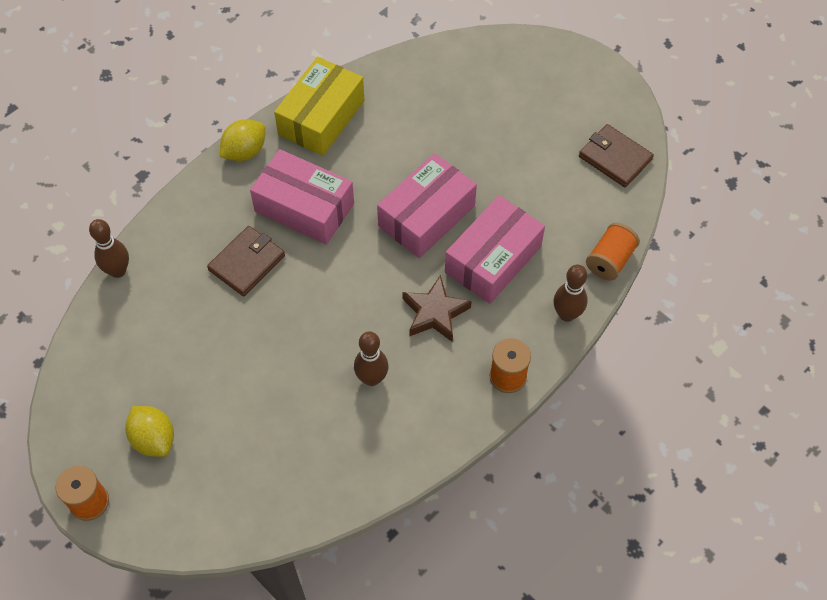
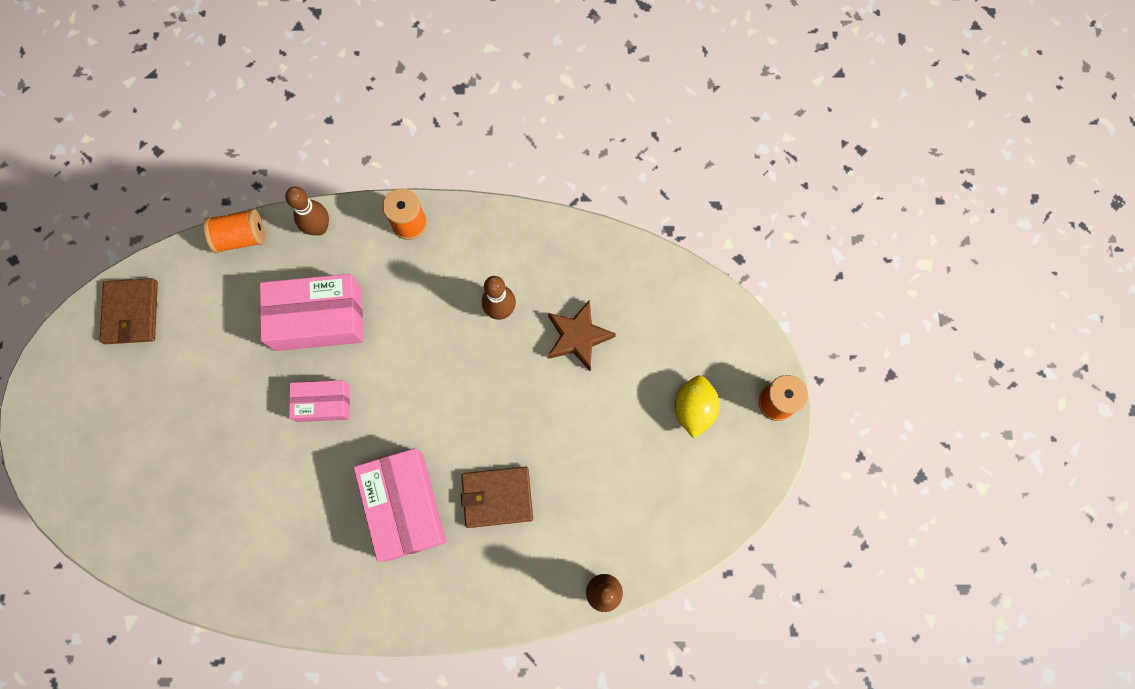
camera: 135 degrees left, 15 degrees up
(245, 152) = (396, 616): yellow lemon -> none
(321, 117) = (300, 588): yellow box -> none
(426, 216) = (323, 403): pink box -> pink box, size x0.58
(435, 313) = (405, 317): brown star -> brown star (578, 337)

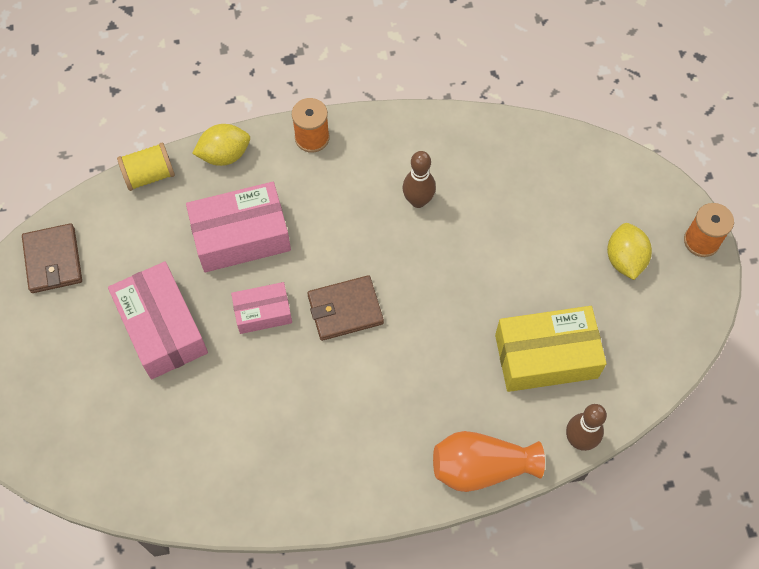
camera: 10 degrees left, 10 degrees down
(241, 237) = (149, 175): orange spool -> yellow spool
(319, 228) = (224, 155): brown bowling pin -> yellow lemon
(404, 506) = (365, 394): pink box -> pink box (162, 328)
(497, 497) = (454, 370): brown wallet -> brown wallet (345, 309)
(500, 602) = (481, 467): none -> orange vase
(578, 337) = (498, 213): brown star -> none
(590, 498) = (546, 356): none -> yellow box

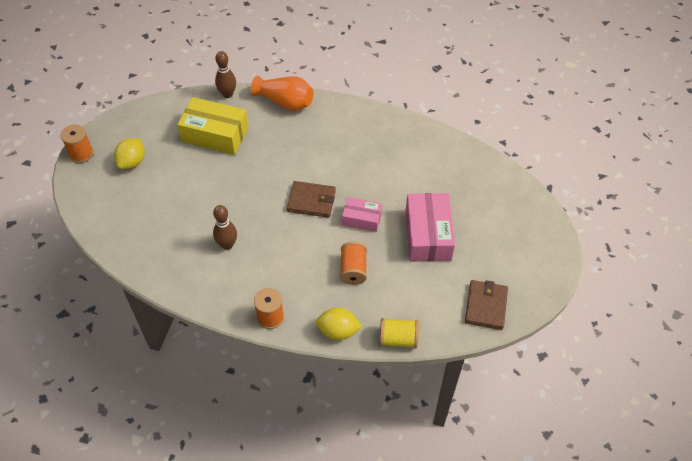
camera: 155 degrees left, 10 degrees down
(241, 236) = (353, 270): pink box -> orange spool

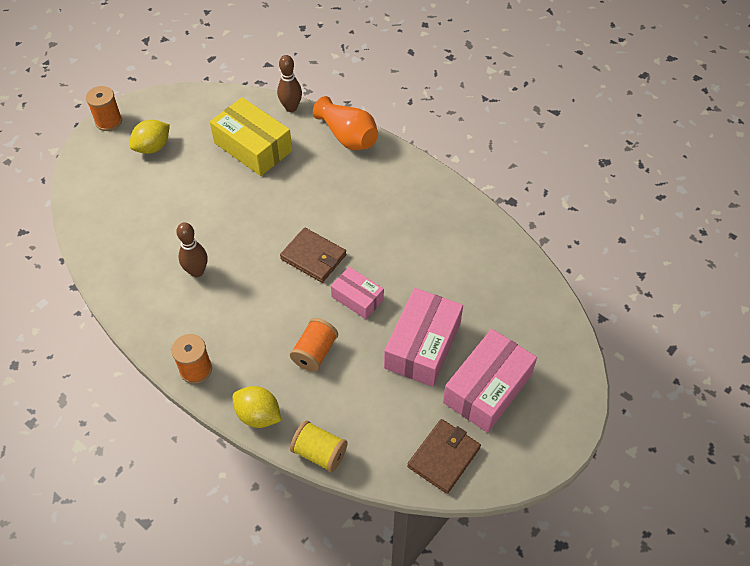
camera: 25 degrees right, 0 degrees up
(489, 247) = (487, 388): none -> pink box

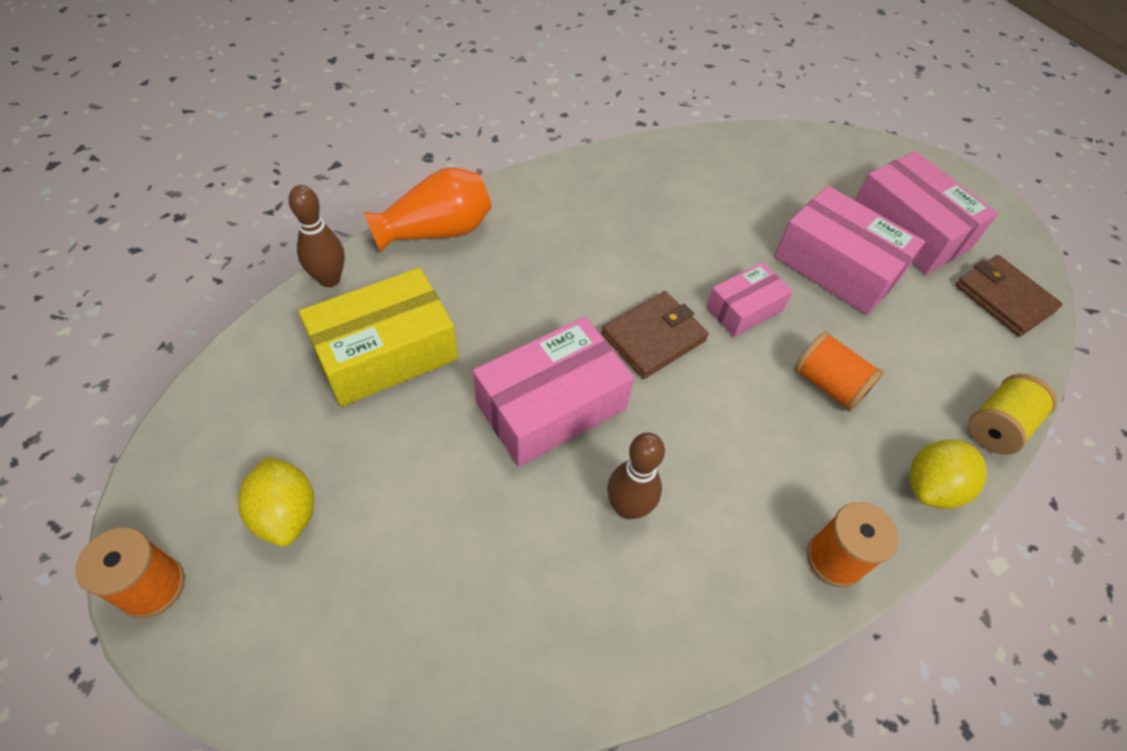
camera: 75 degrees left, 0 degrees up
(247, 223) = (551, 405): none -> pink box

